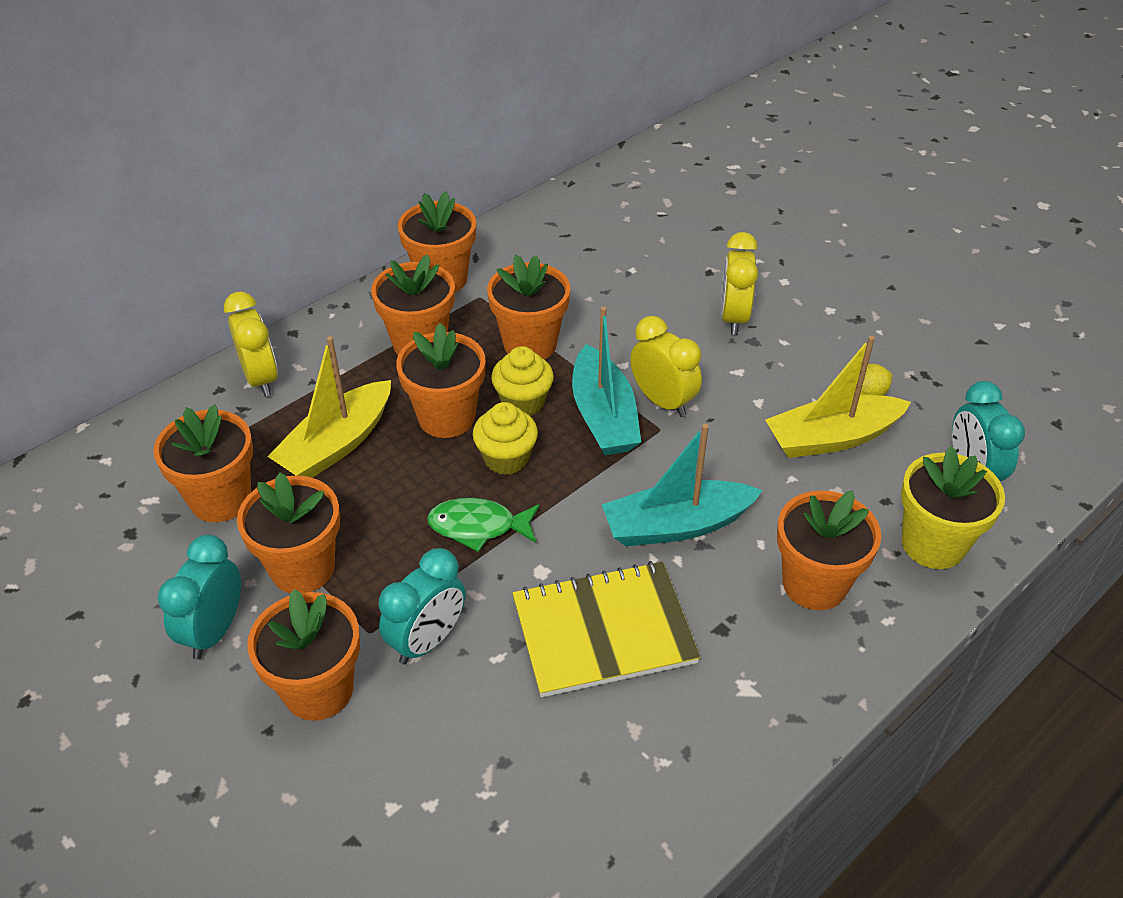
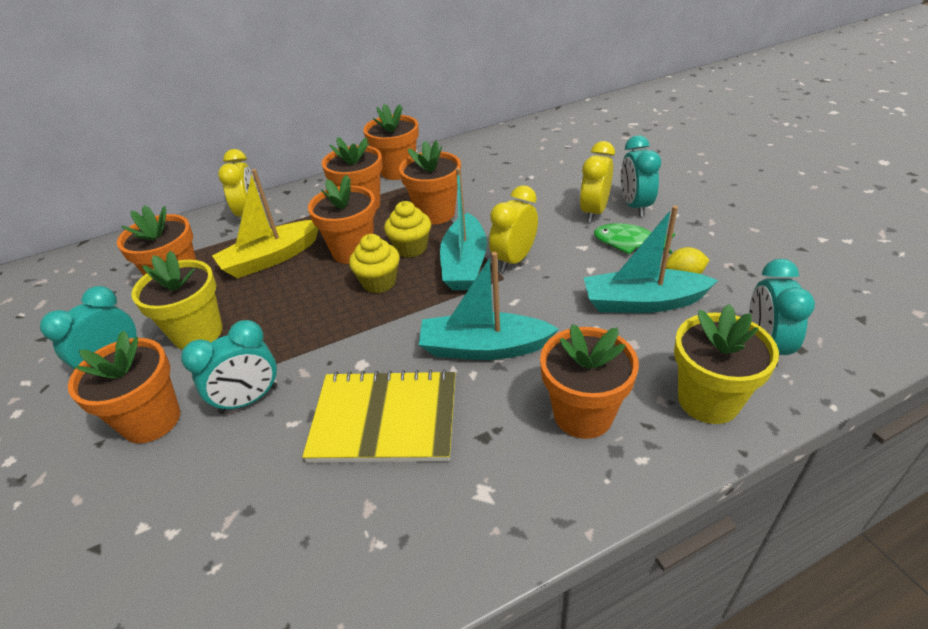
camera: 20 degrees right, 5 degrees down
(302, 568) = (198, 333): orange flower pot -> yellow flower pot
(478, 526) = (333, 325): green fish -> green fish (629, 242)
(662, 401) = (514, 260): yellow clock -> yellow clock turned 120 degrees counterclockwise
(780, 303) = (634, 206): none -> turquoise clock
(831, 438) = (642, 302): yellow boat -> turquoise boat

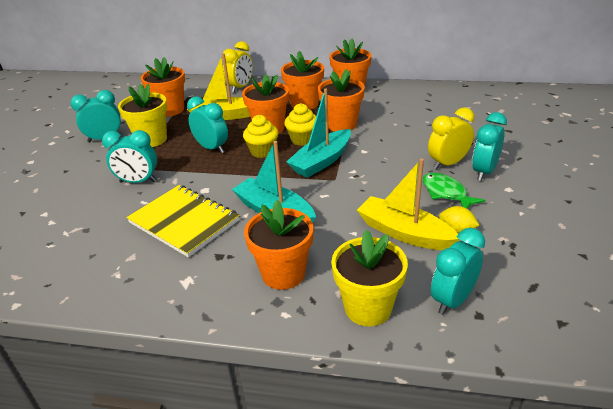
camera: 35 degrees right, 5 degrees down
(151, 420) = (92, 171): orange flower pot -> none
(305, 307) = (212, 148): none -> turquoise clock
(514, 260) = (354, 171): yellow clock -> none
(642, 302) = (404, 233): turquoise boat -> yellow boat

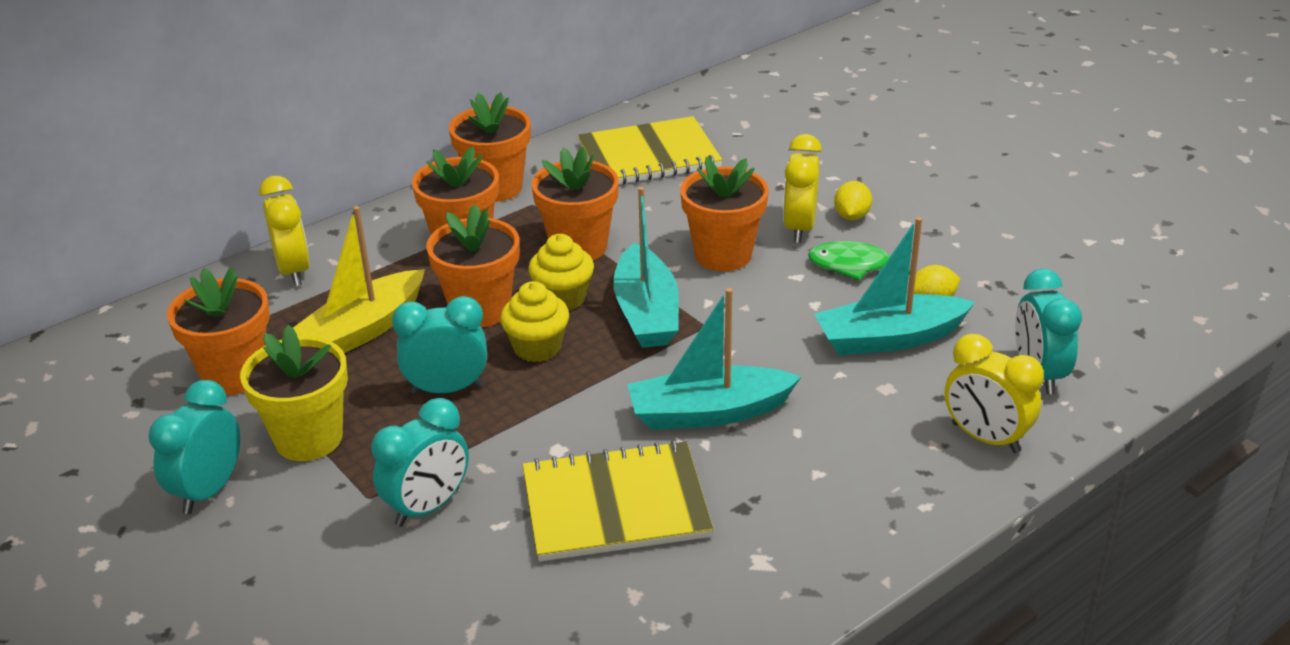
camera: 50 degrees left, 0 degrees up
(283, 274) = (849, 470): orange flower pot -> orange flower pot (723, 255)
(368, 308) = (985, 438): yellow flower pot -> yellow clock
(404, 233) = (889, 338): yellow boat -> turquoise boat
(431, 105) = (649, 156): none -> yellow notebook
(484, 172) = (851, 216): turquoise clock -> yellow lemon

